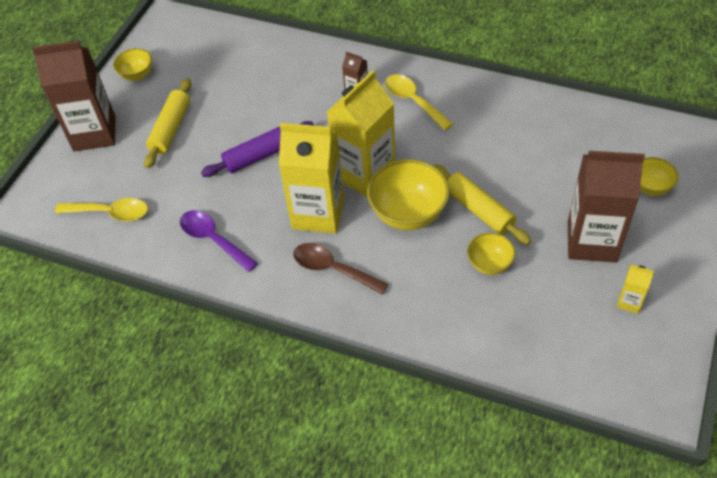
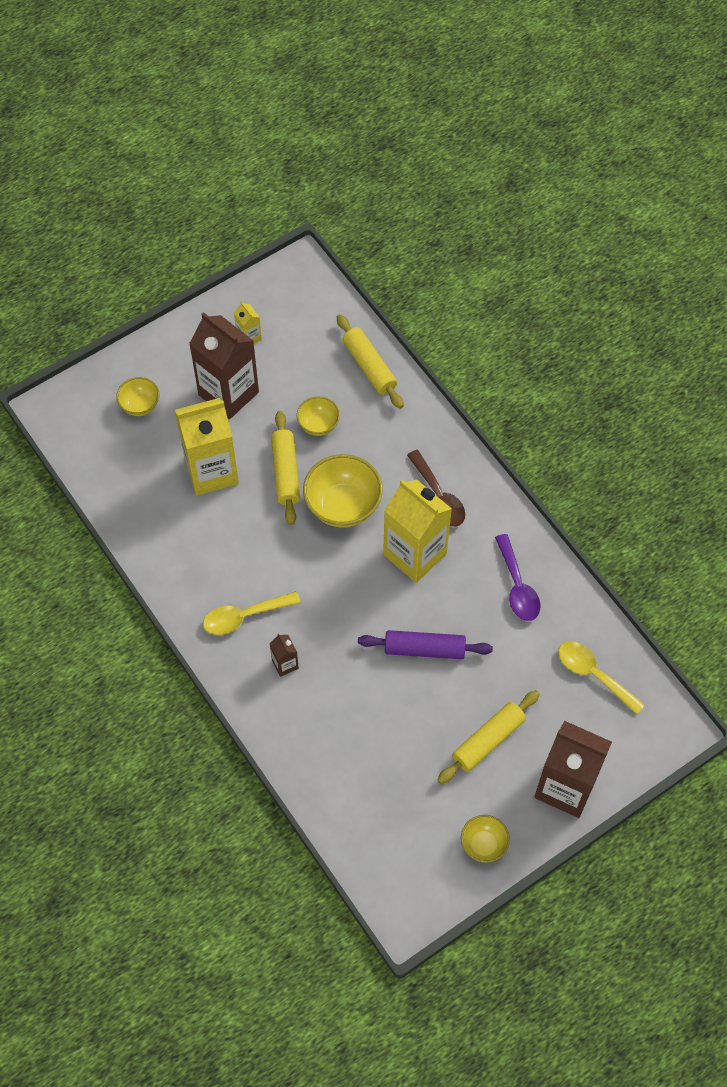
camera: 150 degrees left, 10 degrees up
(365, 175) = (348, 566): yellow carton -> yellow carton (211, 471)
(413, 101) = (244, 616): yellow spoon -> yellow spoon turned 75 degrees clockwise
(494, 346) = (369, 366): none -> yellow rolling pin

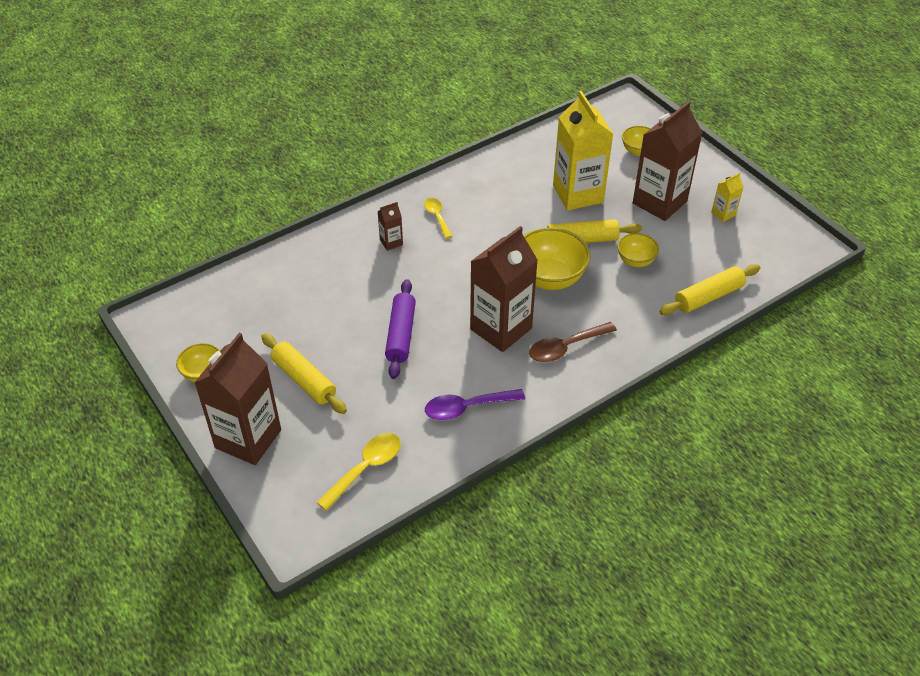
camera: 90 degrees right, 15 degrees down
(244, 616) = (437, 217): yellow spoon -> yellow spoon, size x0.66
(415, 554) = (501, 329): yellow carton -> brown carton

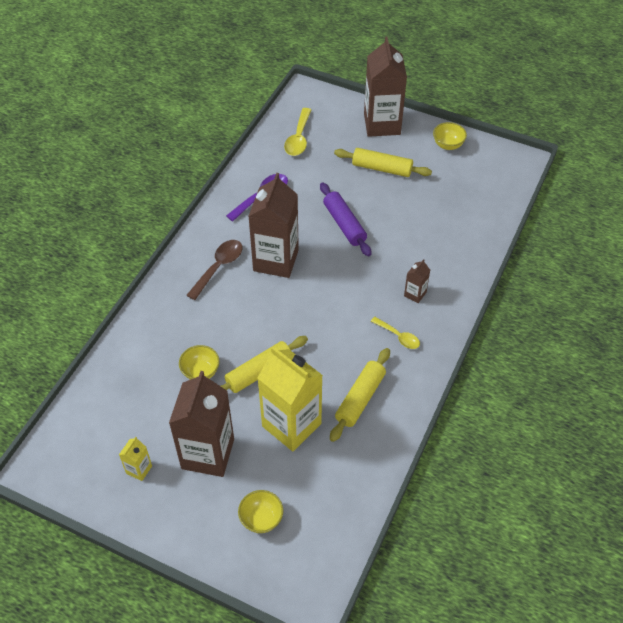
camera: 150 degrees right, 5 degrees up
(550, 278) = (264, 320): yellow bowl -> none
(708, 296) = (122, 364): yellow rolling pin -> yellow rolling pin (360, 398)

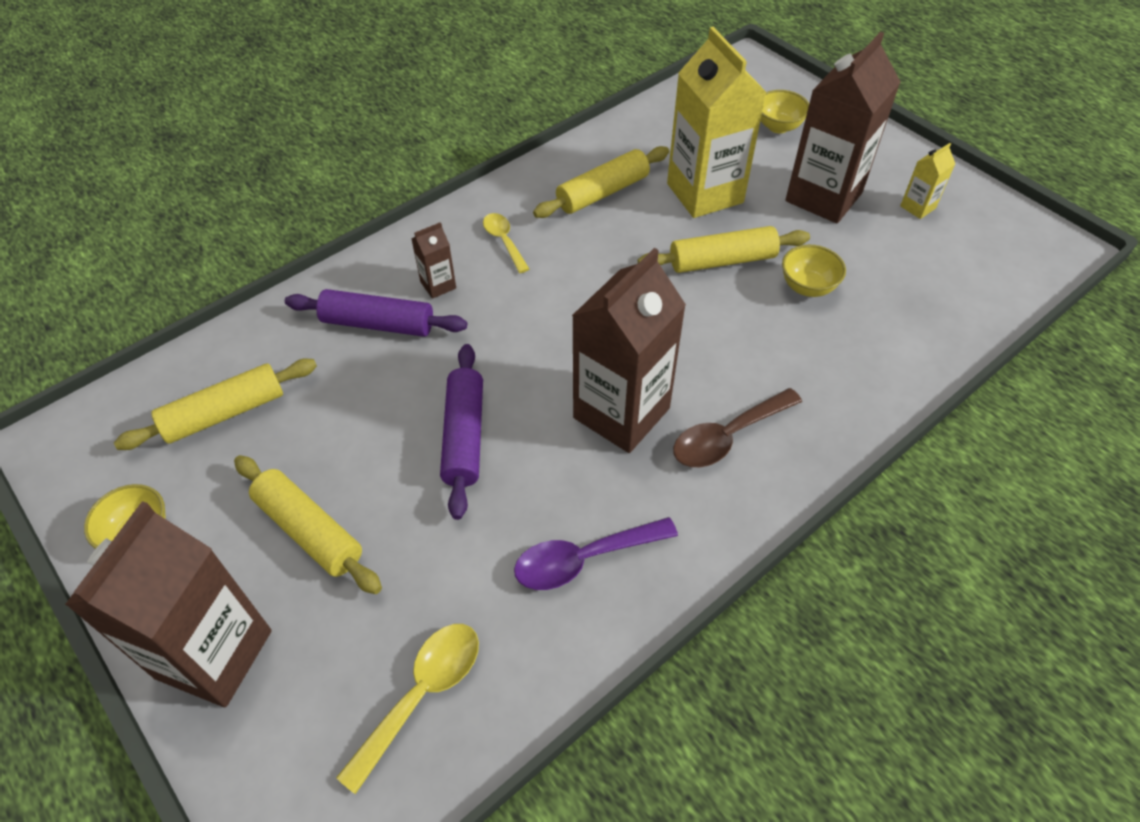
camera: 155 degrees left, 0 degrees up
(428, 261) = (378, 324): none -> purple rolling pin
(461, 196) = (224, 413): none -> yellow rolling pin

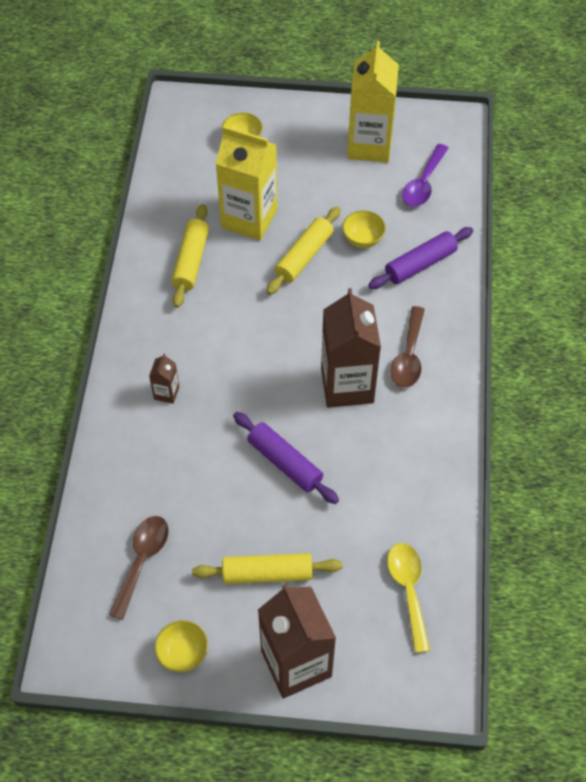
camera: 45 degrees left, 5 degrees up
(224, 413) = (142, 561): yellow rolling pin -> brown spoon
(378, 324) = (161, 442): purple rolling pin -> purple rolling pin (420, 264)
(504, 241) = (171, 336): yellow spoon -> none
(584, 559) = (409, 471): purple spoon -> purple spoon (423, 183)
(823, 197) = (315, 174): brown carton -> none
(917, 207) = (369, 145): yellow carton -> yellow carton, size x2.31

